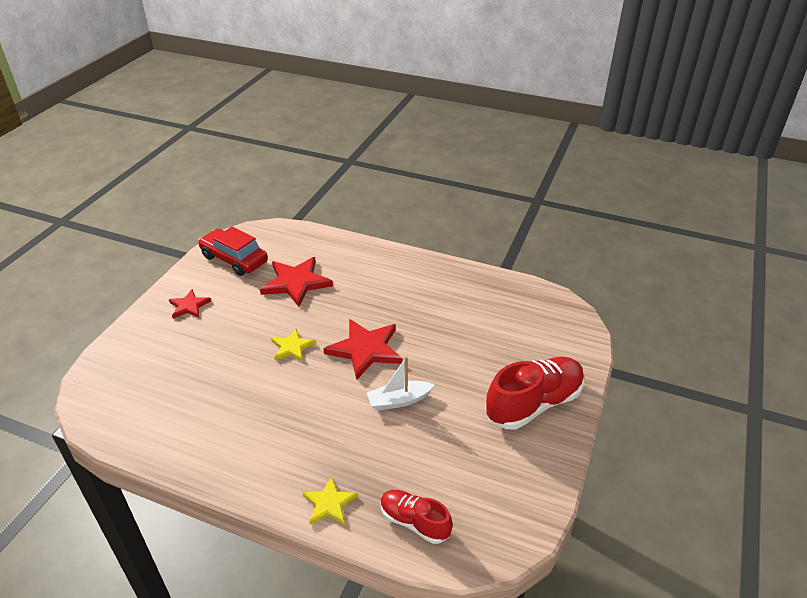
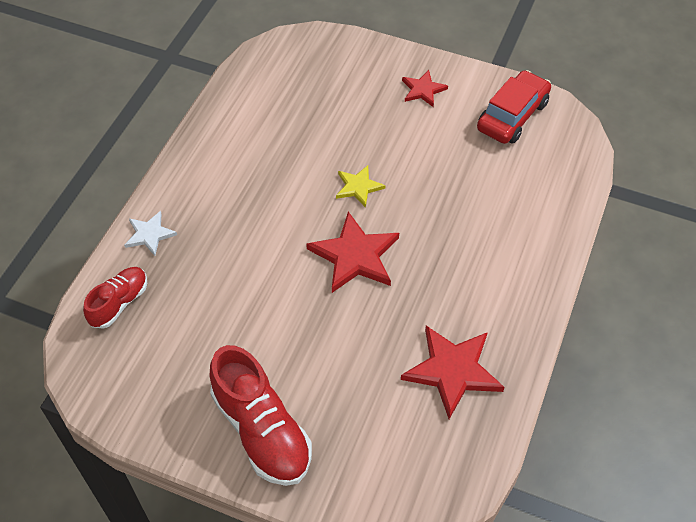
camera: 90 degrees right, 15 degrees up
(296, 283) = (472, 180): red star -> red star (452, 370)
(329, 503) = (149, 234): yellow star -> white star
(399, 401) = (274, 290): white boat -> none

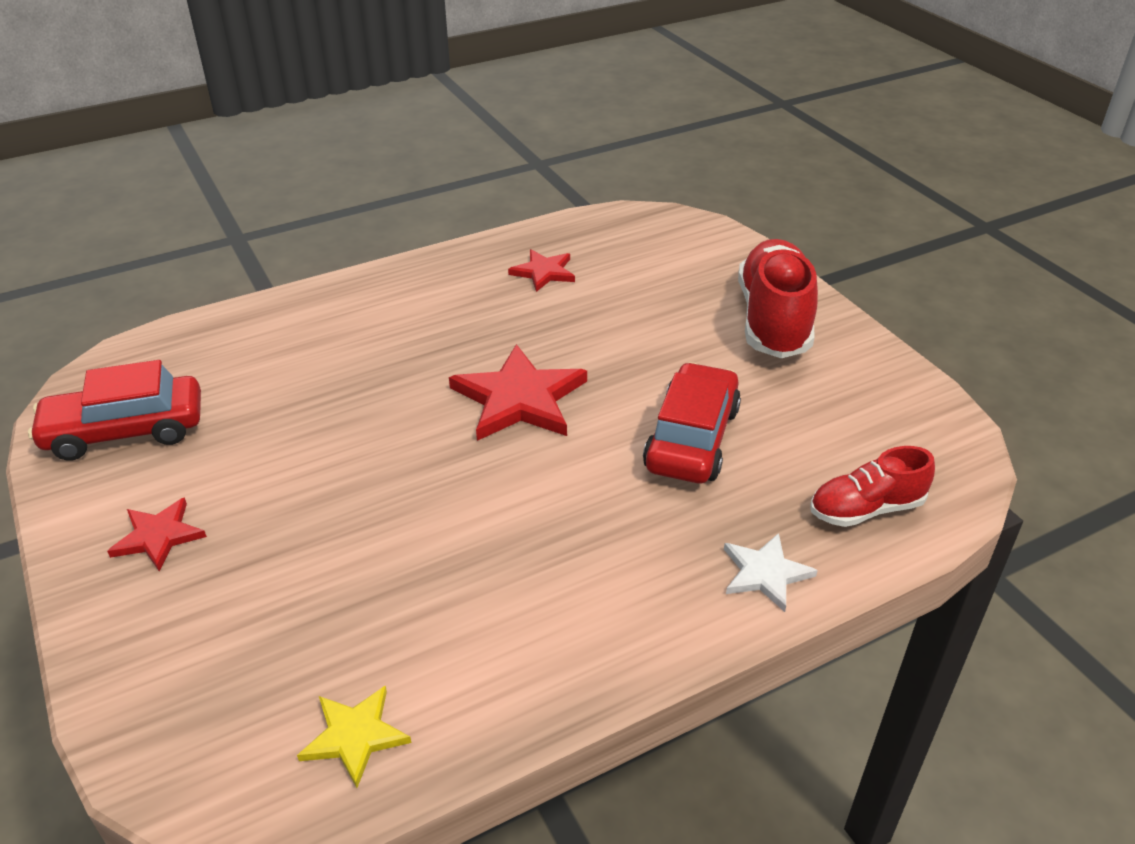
camera: 140 degrees left, 15 degrees down
(240, 290) = (691, 438): none -> red car
(358, 187) = (421, 465): yellow star -> yellow star (354, 736)
(452, 370) = (543, 272): red star -> red star, size x0.57

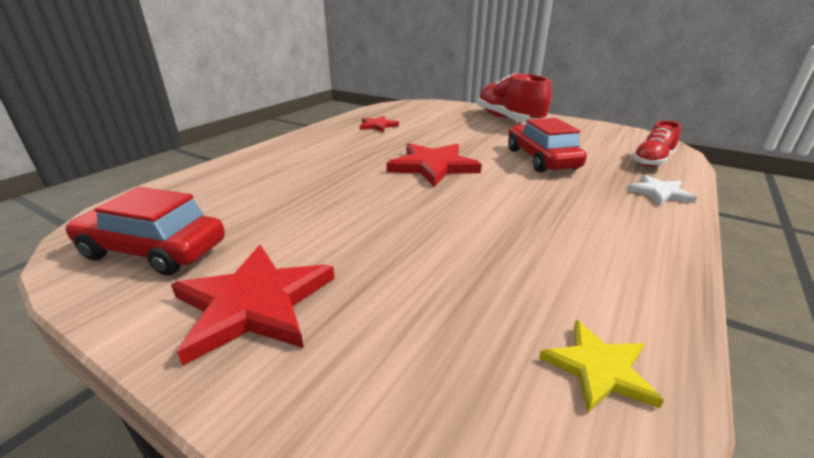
camera: 30 degrees left, 10 degrees down
(125, 431) = (153, 250): red car -> red car turned 60 degrees clockwise
(158, 536) = (254, 303): red star -> red star, size x1.76

